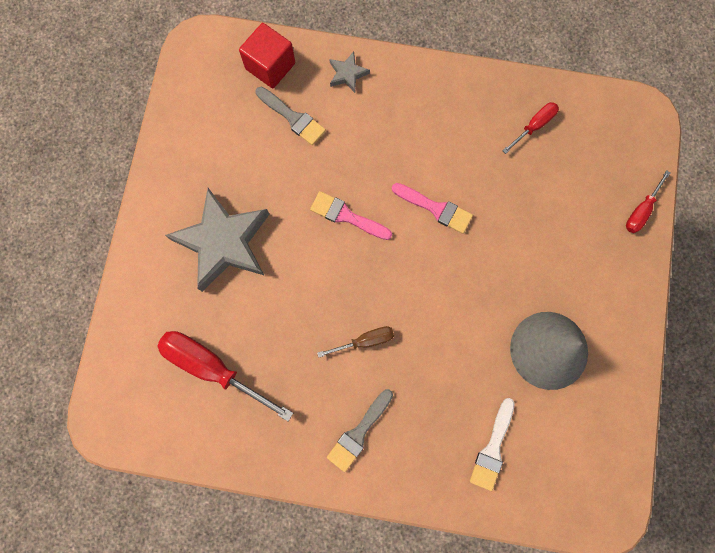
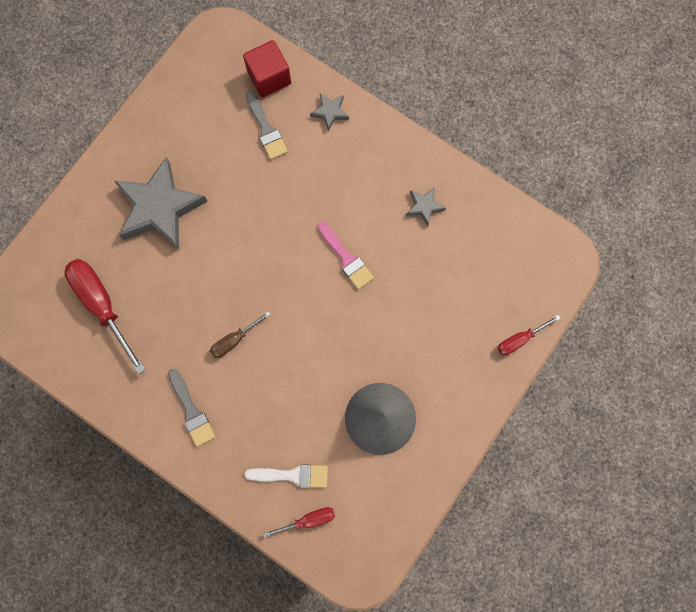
camera: 25 degrees right, 0 degrees up
(346, 216) = (269, 231): pink brush -> none
(359, 433) = (191, 411): grey brush -> grey brush turned 90 degrees counterclockwise
(365, 341) = (234, 340): brown screwdriver -> brown screwdriver turned 135 degrees clockwise
(485, 125) = (424, 207): none -> grey star
(492, 448) = (292, 475): white brush -> white brush turned 135 degrees counterclockwise
(534, 126) = (466, 226): red screwdriver -> red screwdriver (309, 520)

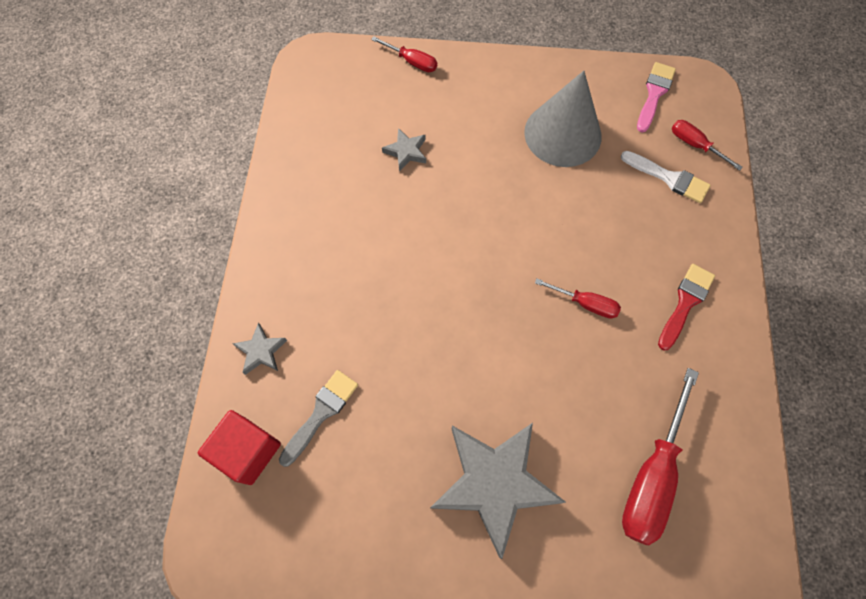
camera: 120 degrees left, 10 degrees down
(191, 411) = (685, 303): grey brush -> red brush
(234, 340) = (586, 304): brown screwdriver -> red screwdriver
(292, 475) = (669, 178): white brush -> white brush turned 150 degrees clockwise
(346, 258) = (426, 242): pink brush -> pink brush (654, 94)
(424, 207) = (325, 199): grey star -> grey star (406, 152)

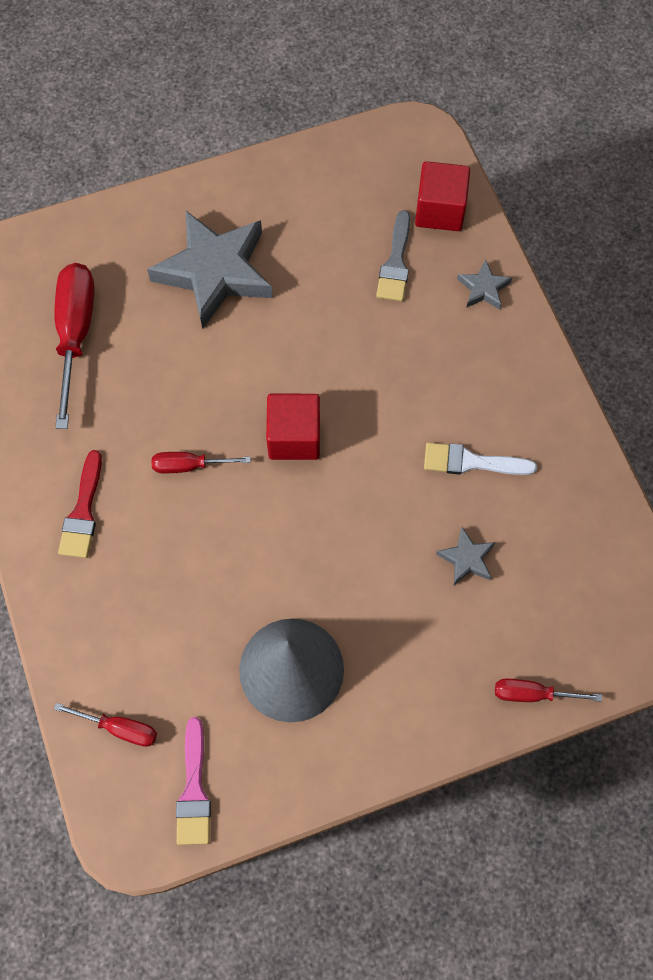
camera: 155 degrees right, 0 degrees up
(489, 290) = (294, 437): none -> red cube
(669, 178) = (140, 663): white brush -> white brush (471, 462)

